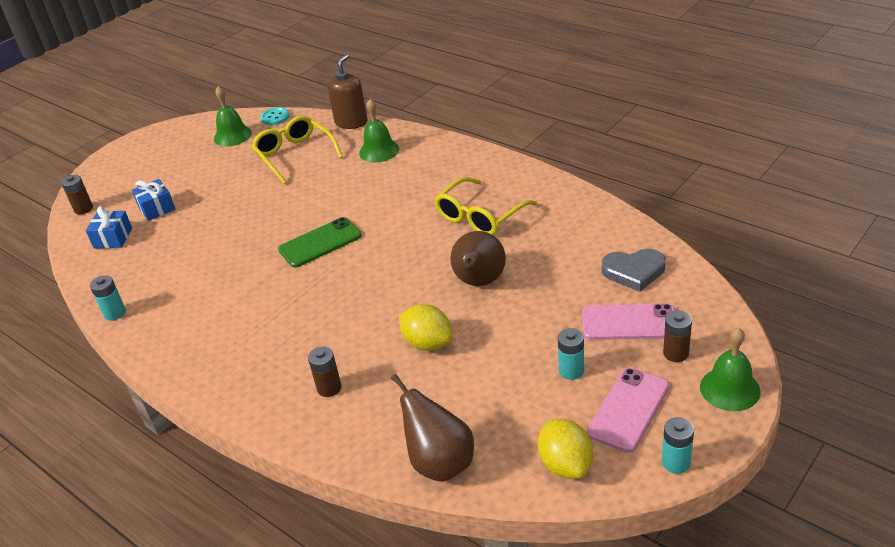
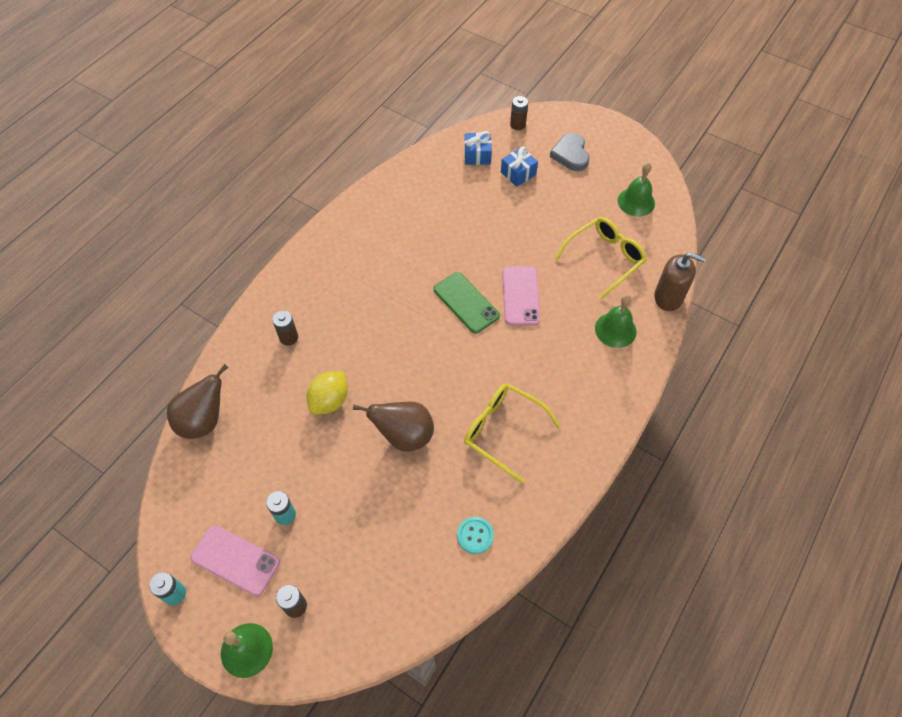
camera: 80 degrees right, 20 degrees up
(115, 313) = (385, 183): turquoise battery -> none
(275, 117) = (672, 229): turquoise button -> turquoise button (475, 535)
(565, 464) = (187, 509): yellow lemon -> none
(629, 322) = (339, 566): pink phone -> pink phone (520, 296)
(634, 271) = (411, 576): grey heart -> grey heart (570, 154)

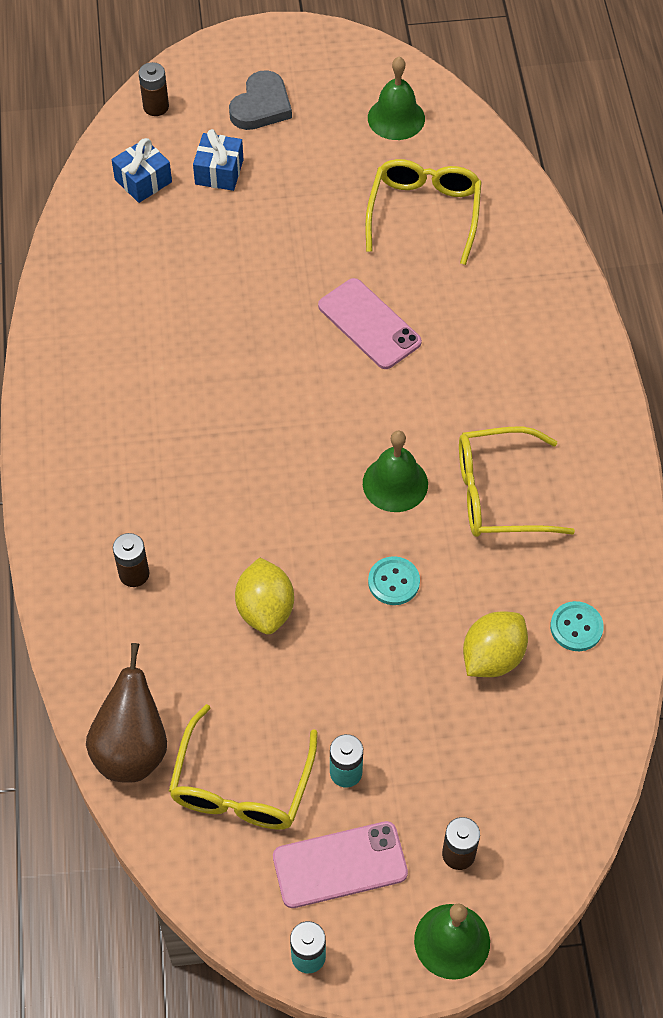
camera: 40 degrees left, 0 degrees up
(232, 479) = (241, 785): none -> yellow glasses
(404, 436) = (393, 582): brown pear -> turquoise button
(415, 515) = (492, 657): none -> yellow lemon
(466, 302) = (312, 377): green phone -> none
(570, 154) = (261, 106): grey heart -> grey heart turned 105 degrees counterclockwise
(615, 330) = (513, 290): green bell -> green bell (395, 483)
(668, 297) = (536, 212): brown soap dispenser -> none

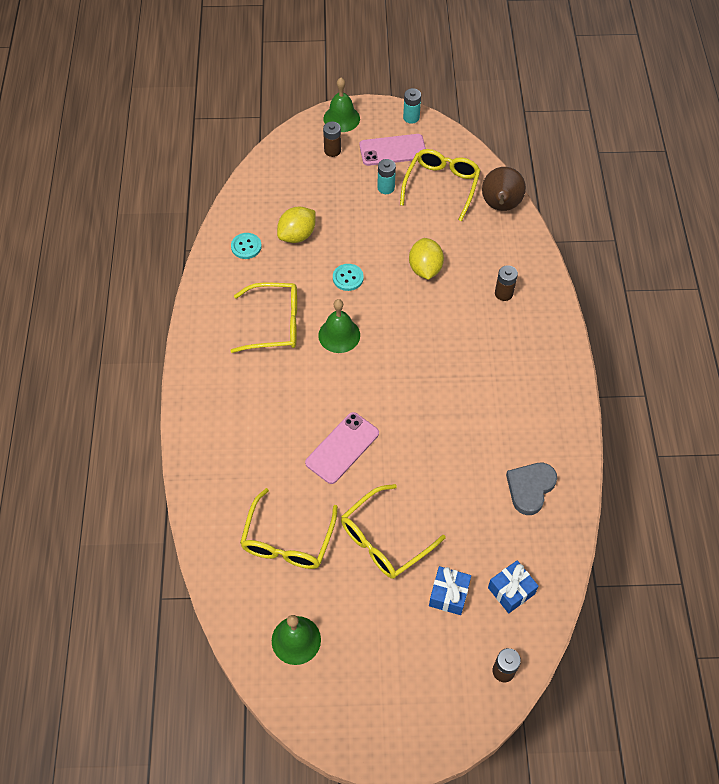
camera: 175 degrees left, 0 degrees up
(261, 106) = (411, 664): grey heart -> grey heart (530, 488)
(302, 222) = (384, 540): none -> yellow glasses
(369, 324) = (342, 448): pink phone -> pink phone turned 75 degrees clockwise

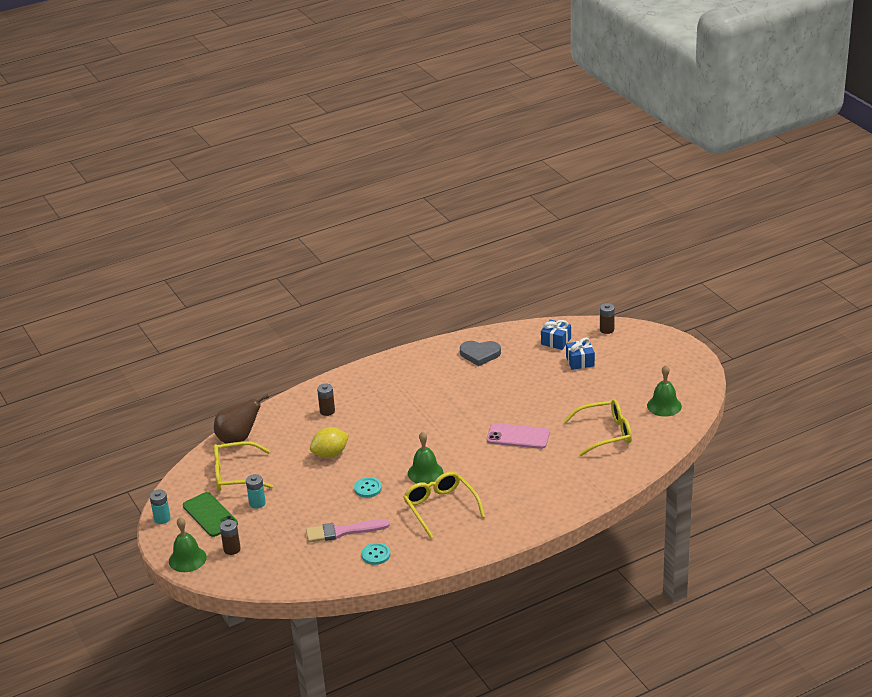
camera: 115 degrees left, 25 degrees down
(297, 235) = (343, 531): yellow lemon -> pink brush
(384, 540) = (568, 396): yellow glasses -> none
(393, 150) = (210, 515): pink phone -> green phone

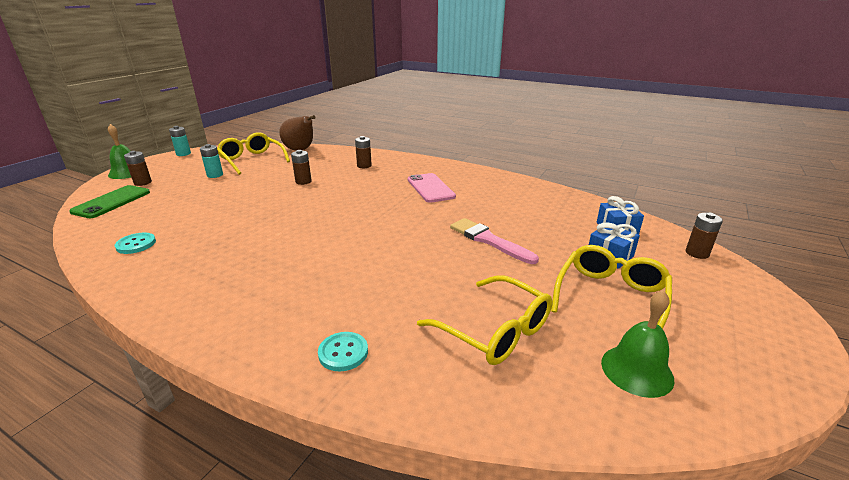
camera: 55 degrees right, 5 degrees down
(210, 515) = (192, 165): green phone -> green phone (112, 202)
(330, 454) = (303, 181): yellow lemon -> brown battery
(343, 531) = (178, 217): pink brush -> pink brush (489, 240)
(368, 488) = (258, 209): turquoise button -> turquoise button (343, 352)
(425, 473) = (302, 228): green bell -> none
(440, 508) = (239, 255): yellow glasses -> yellow glasses (610, 296)
(480, 354) = (528, 198): grey heart -> none
(518, 436) = (416, 262): pink phone -> pink phone (430, 188)

